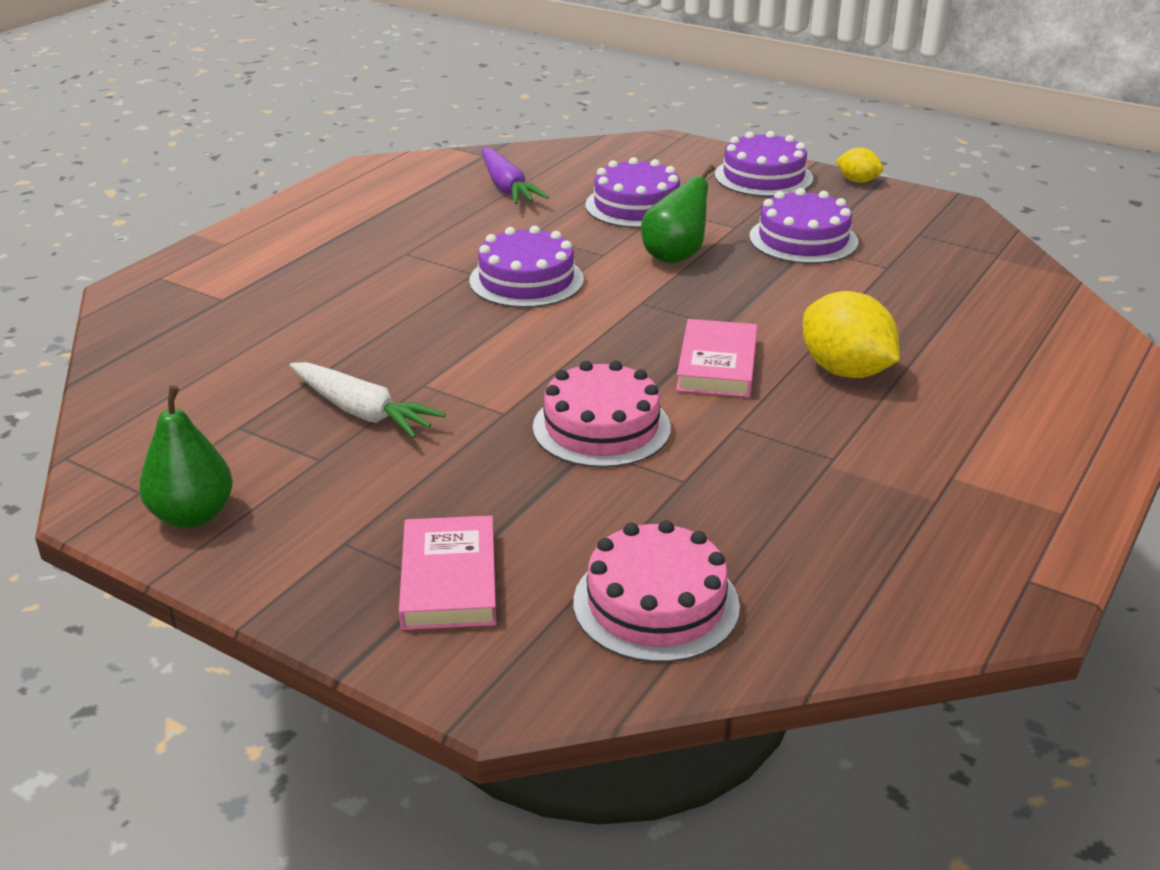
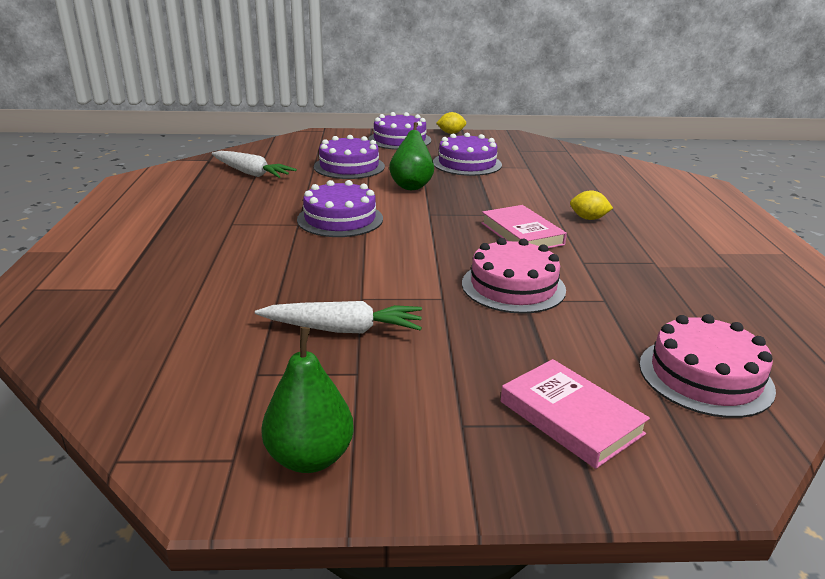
camera: 35 degrees left, 5 degrees down
(507, 188) = (251, 173): purple carrot -> white carrot
(845, 371) = (588, 218): yellow lemon -> yellow lemon, size x0.53

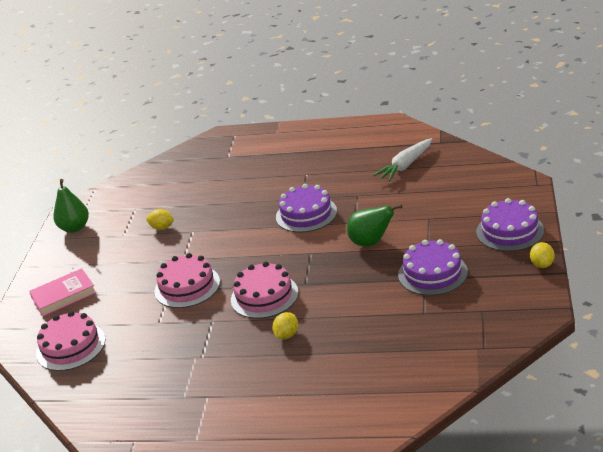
camera: 105 degrees right, 5 degrees up
(343, 329) = (162, 228): white carrot -> yellow lemon
(349, 166) = (422, 208): purple cake -> none
(522, 234) = (264, 296): pink book -> pink cake

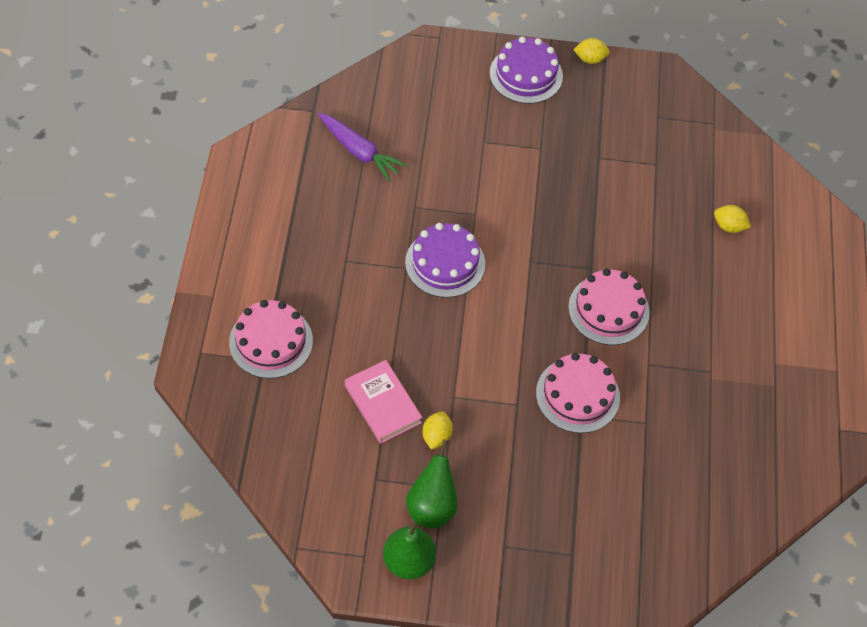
camera: 100 degrees left, 25 degrees up
(64, 295) = (574, 549): pink book -> pink book (382, 404)
(71, 346) = (682, 522): pink cake -> pink cake (271, 341)
(287, 335) = (681, 287): yellow lemon -> yellow lemon (729, 226)
(371, 242) = (522, 199): green pear -> green pear (432, 507)
(405, 165) = (359, 151): white carrot -> purple carrot
(432, 273) = (590, 149): purple cake -> none

